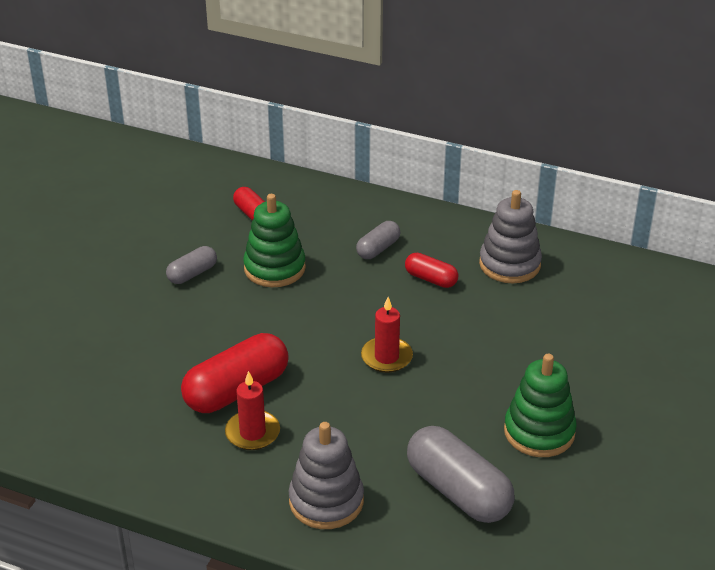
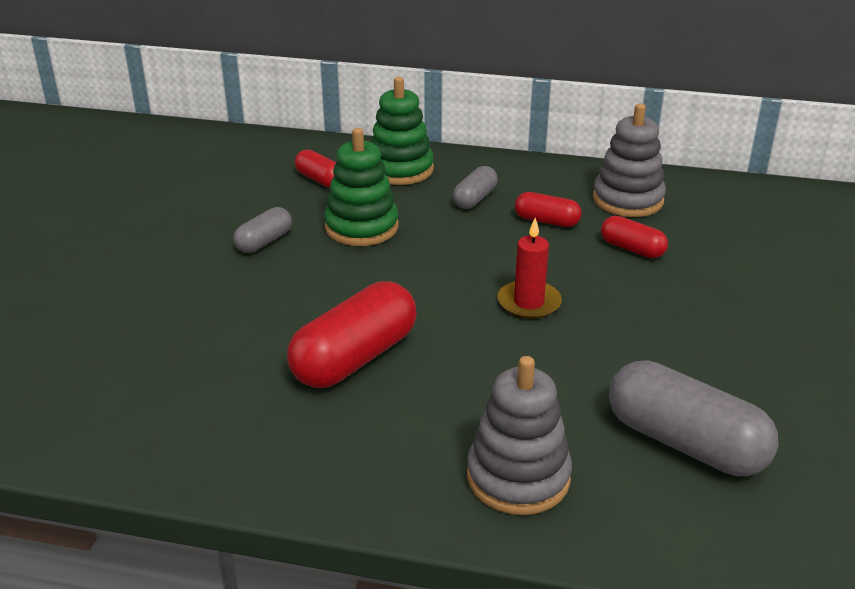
camera: 10 degrees left, 5 degrees down
(252, 433) = (391, 405): red candle -> none
(492, 315) = (632, 249): none -> red capsule
(539, 432) = (749, 362): green stacking toy -> green stacking toy (400, 169)

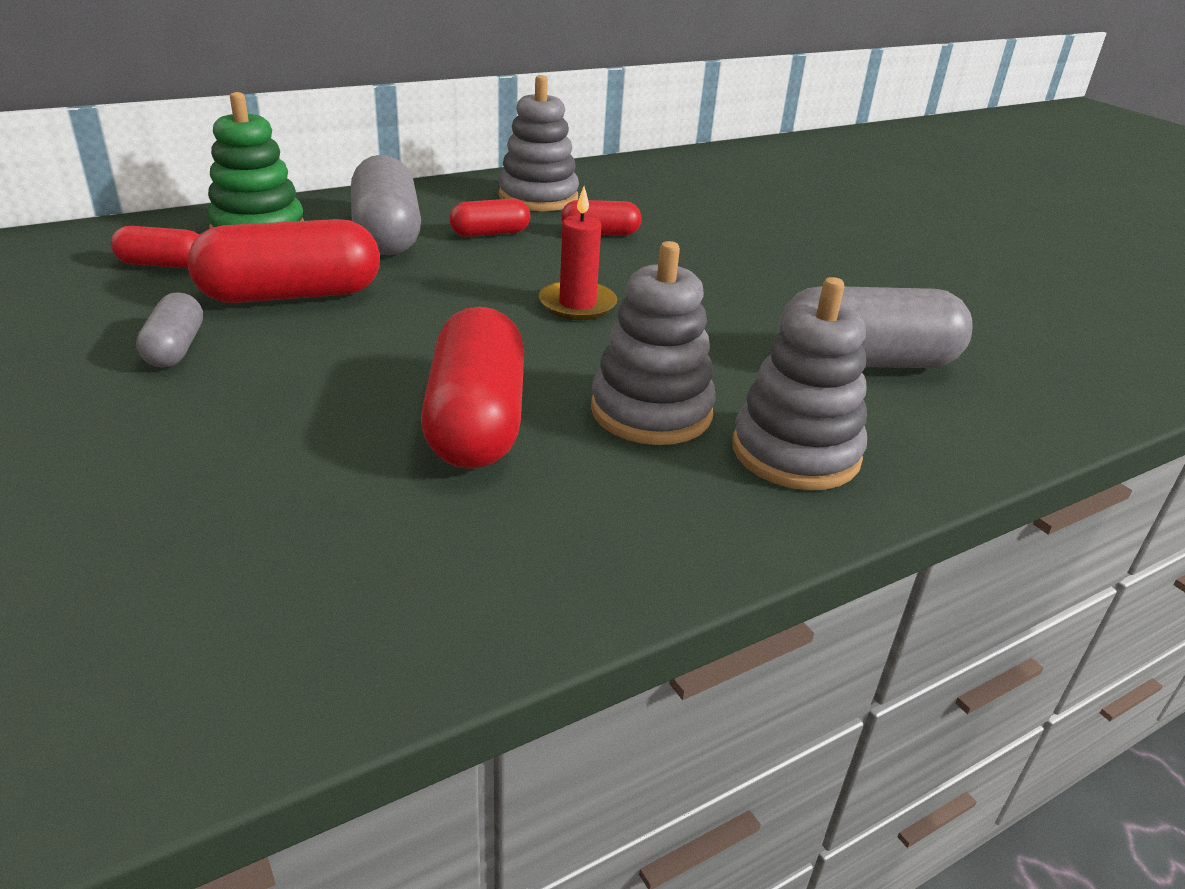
camera: 45 degrees left, 0 degrees up
(361, 227) = (291, 295): green stacking toy -> red capsule
(465, 402) = (651, 411): none -> grey stacking toy
(475, 199) = (387, 234): grey capsule -> grey capsule, size x1.87

